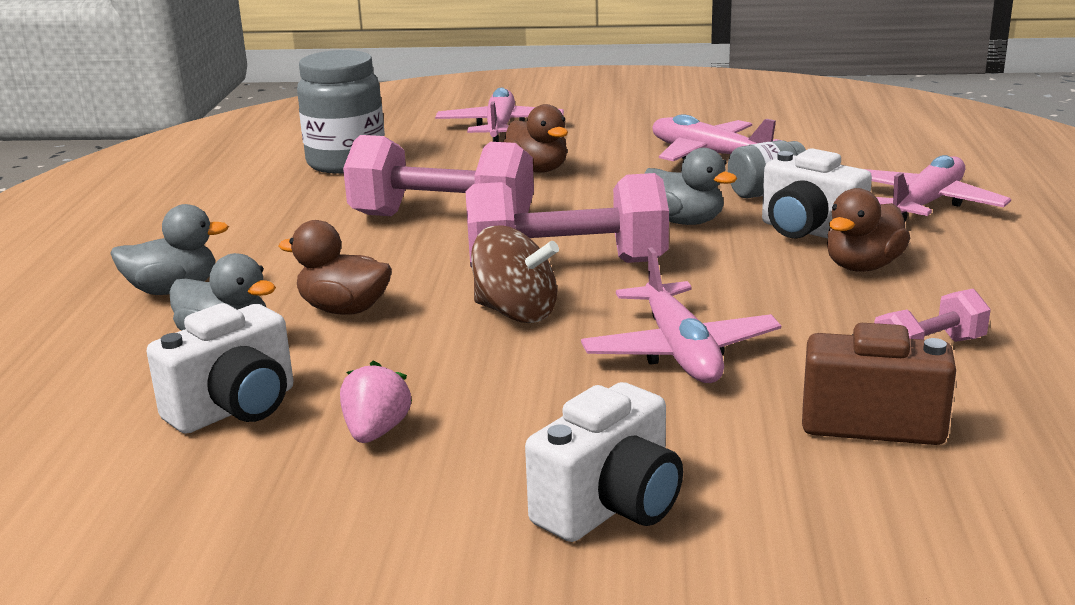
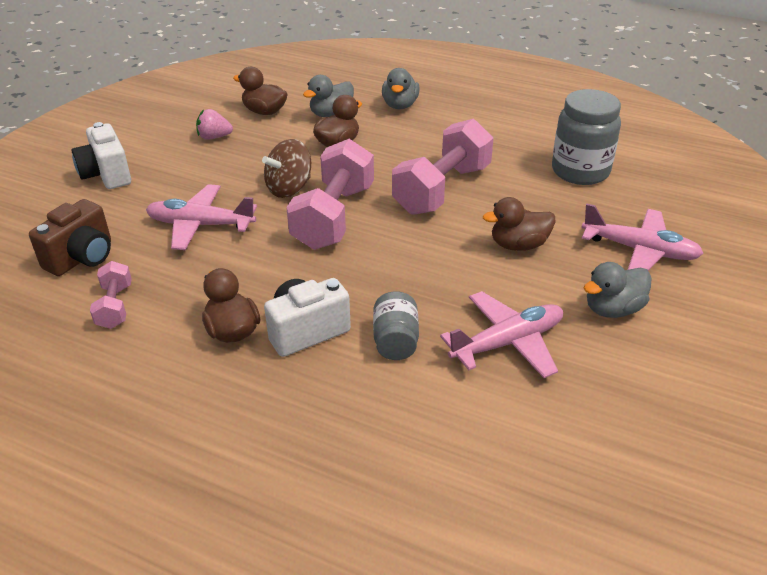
camera: 110 degrees right, 15 degrees up
(235, 409) = (264, 112): white camera -> brown duck
(376, 432) = (214, 137): pink strawberry -> pink strawberry turned 150 degrees clockwise
(684, 221) = (368, 281): grey duck -> grey duck (613, 309)
(926, 204) = (307, 422): pink plane -> none

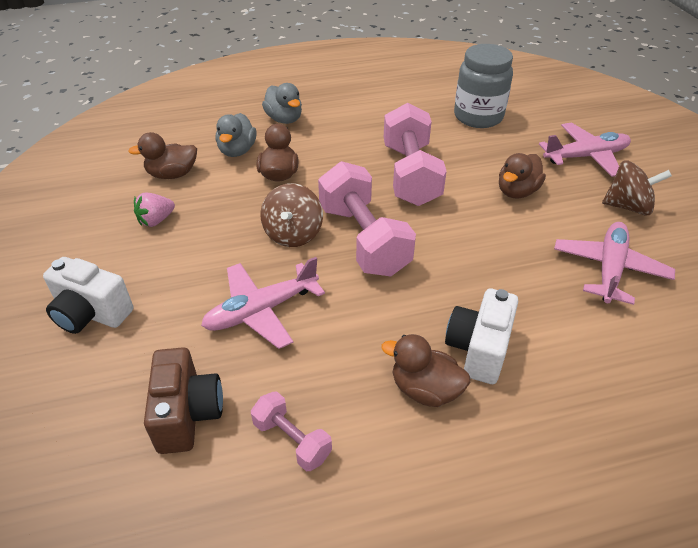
camera: 40 degrees left, 5 degrees up
(395, 341) = (546, 315): grey jar -> none
(613, 309) = (628, 206): grey duck -> brown spinning top

